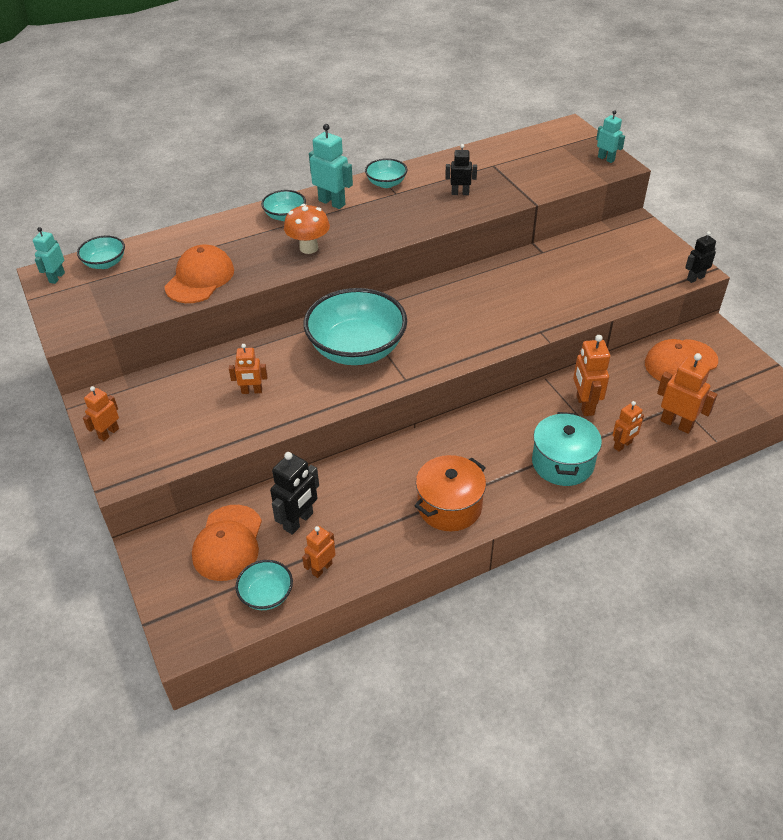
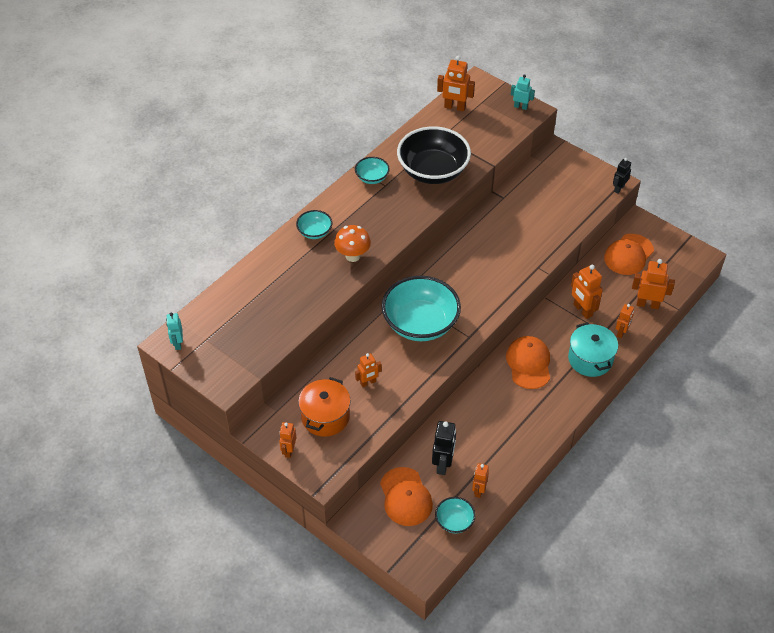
camera: 25 degrees left, 5 degrees up
(105, 263) = (206, 319): turquoise bowl -> none
(200, 278) = (290, 308): orange cap -> orange cap (528, 363)
(332, 202) = (342, 208): turquoise robot -> none
(449, 506) = (535, 417): orange pot -> orange pot (325, 417)
(460, 193) = (433, 171): black robot -> black bowl
(527, 143) = (454, 107): none -> orange robot

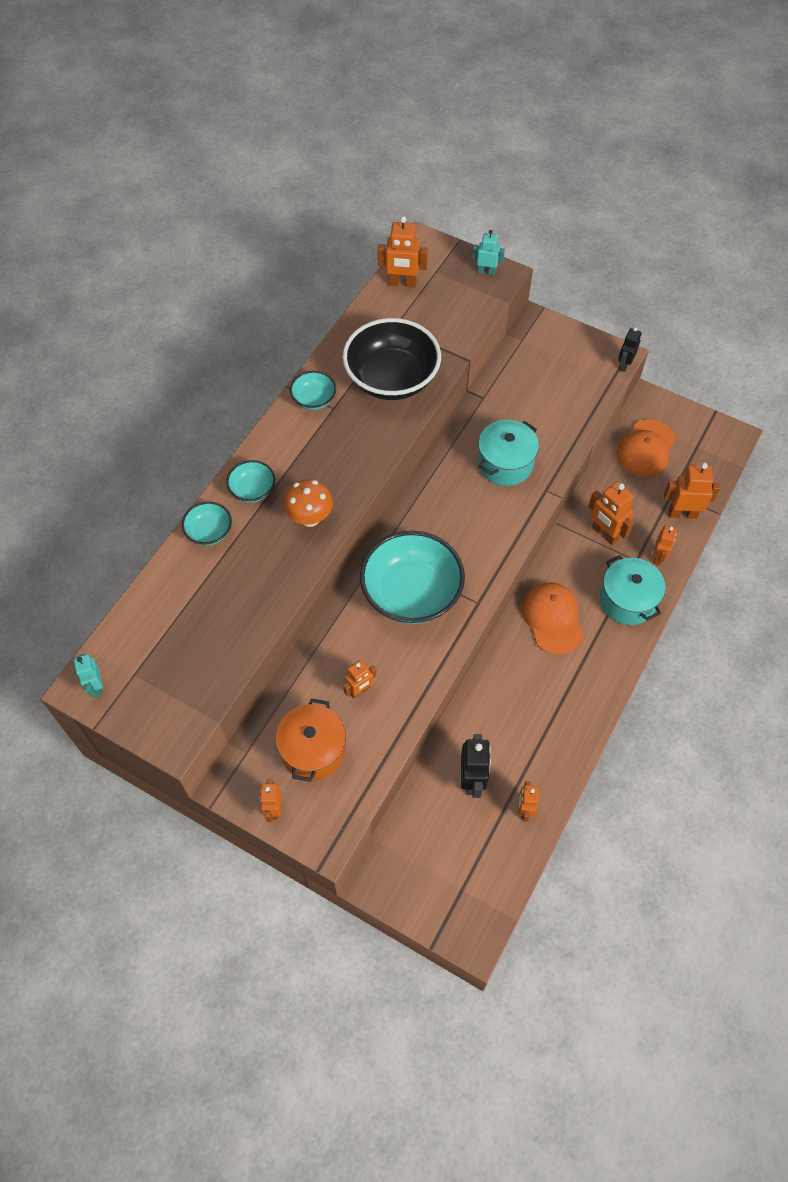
camera: 10 degrees left, 10 degrees up
(405, 497) = (433, 835): orange cap -> none
(454, 521) = (502, 859): turquoise bowl -> turquoise bowl (209, 532)
(510, 245) = (505, 464): none -> turquoise pot

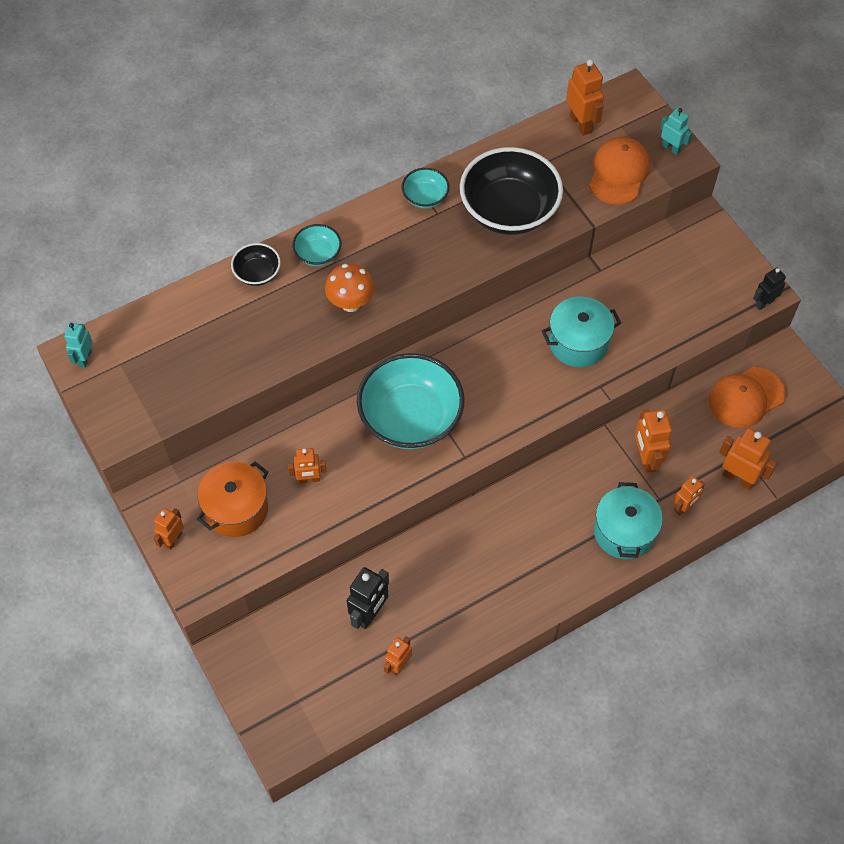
camera: 30 degrees right, 0 degrees up
(209, 532) = (257, 273): turquoise bowl -> black bowl
(402, 283) = (581, 124): orange robot -> orange robot turned 150 degrees counterclockwise
(552, 619) = (540, 511): orange cap -> orange cap (619, 173)

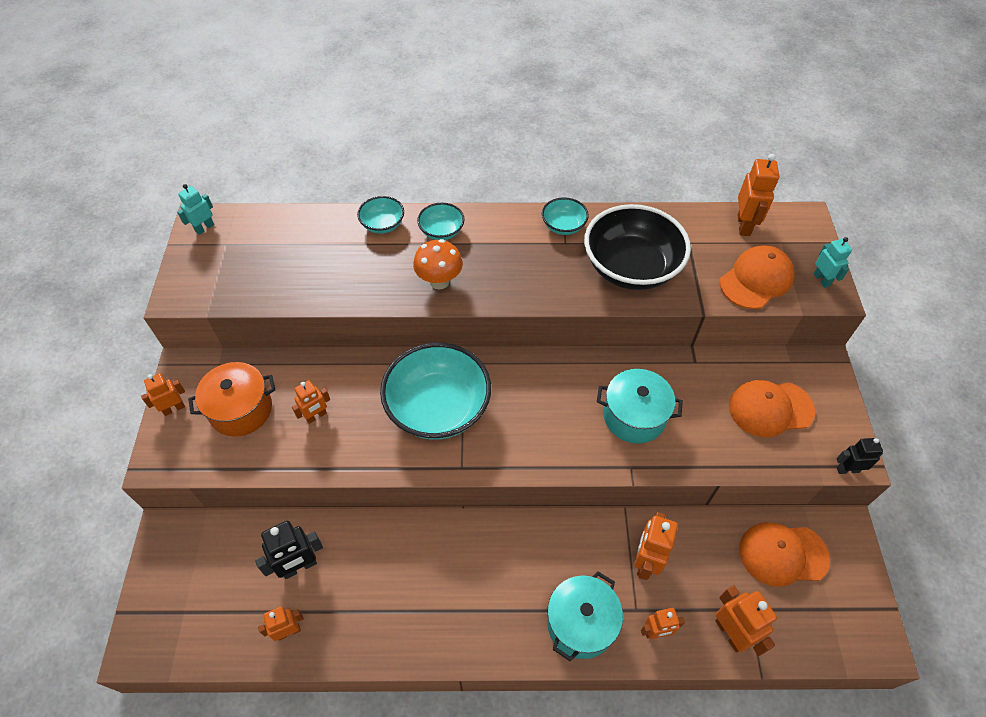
camera: 30 degrees right, 5 degrees down
(257, 273) = (383, 224): black bowl -> turquoise bowl
(309, 479) = (316, 416): orange robot -> orange robot turned 60 degrees counterclockwise
(681, 281) = (770, 408): none -> orange cap

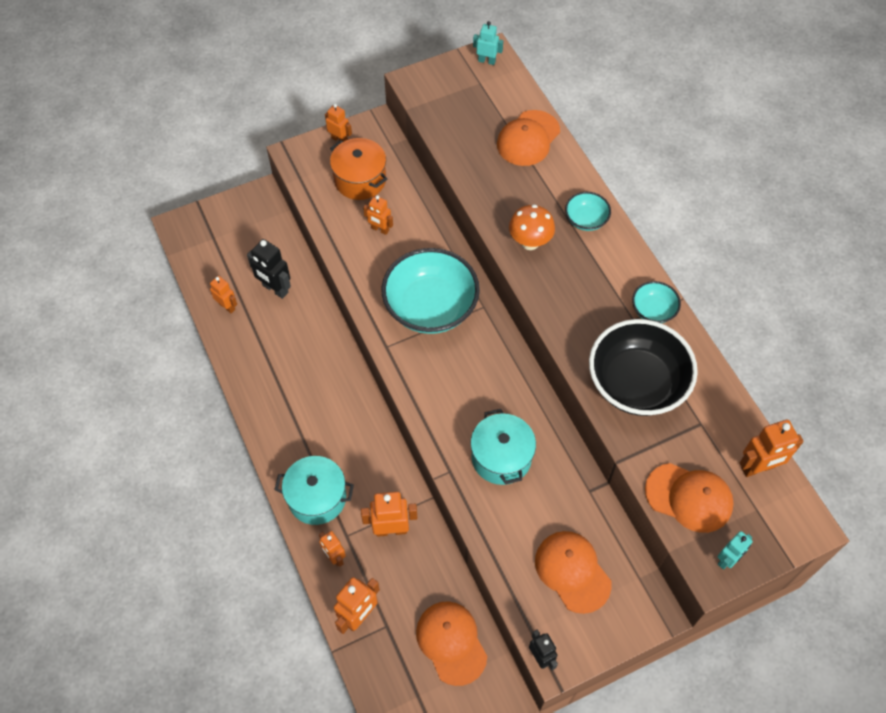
camera: 65 degrees right, 5 degrees up
(321, 235) = (528, 138): none -> orange cap
(383, 224) = (566, 174): turquoise bowl -> none

